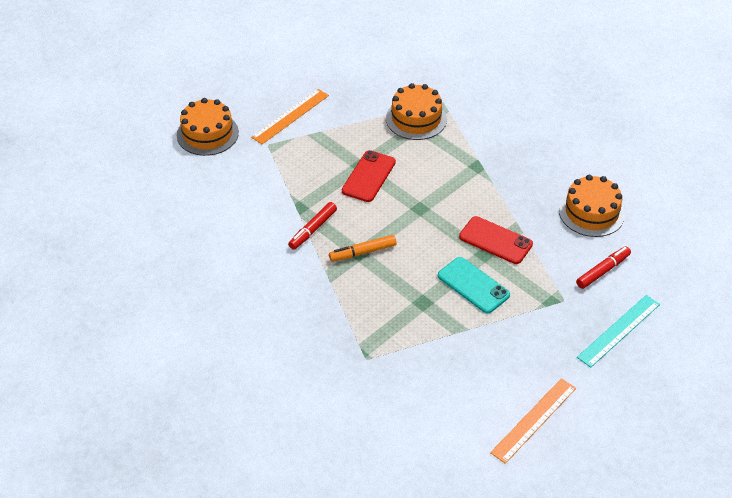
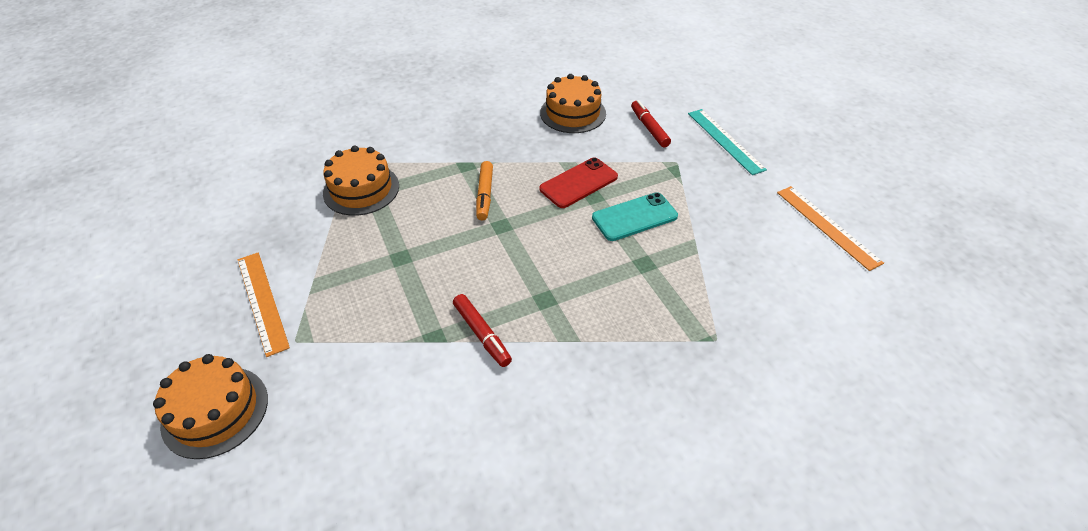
camera: 70 degrees left, 0 degrees up
(362, 252) = (545, 295): orange marker -> orange marker (485, 195)
(369, 176) = (424, 254): red phone -> none

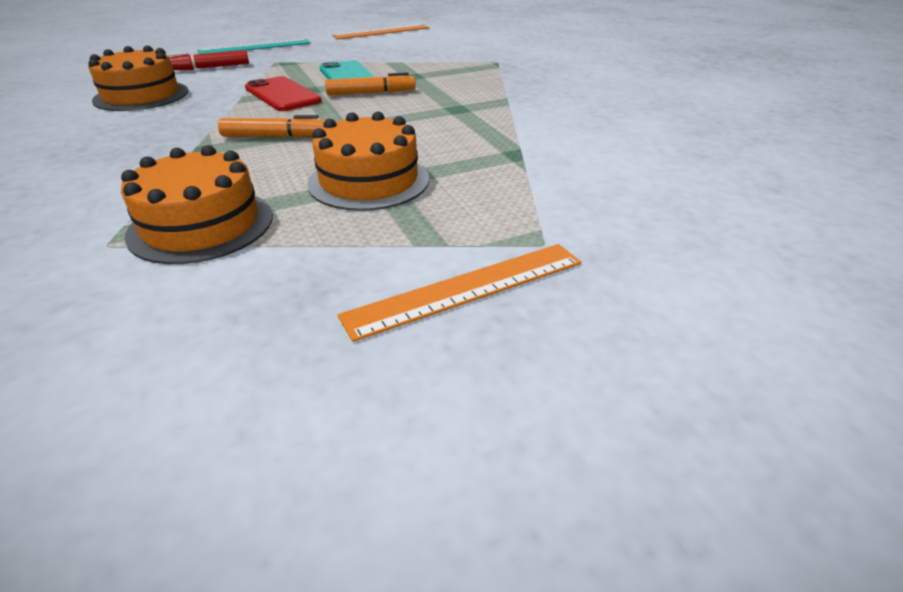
camera: 90 degrees left, 10 degrees down
(215, 411) = (695, 294): orange cake -> orange cake (369, 181)
(482, 334) = (507, 132): red marker -> none
(586, 237) = (371, 93): none -> orange marker

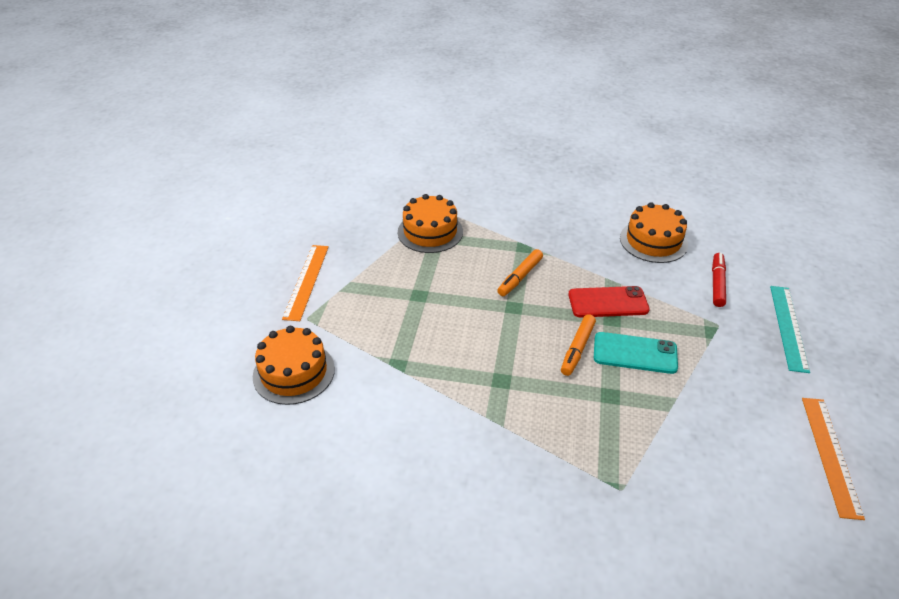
camera: 125 degrees right, 5 degrees up
(369, 181) = (423, 291): orange cake -> orange cake (294, 372)

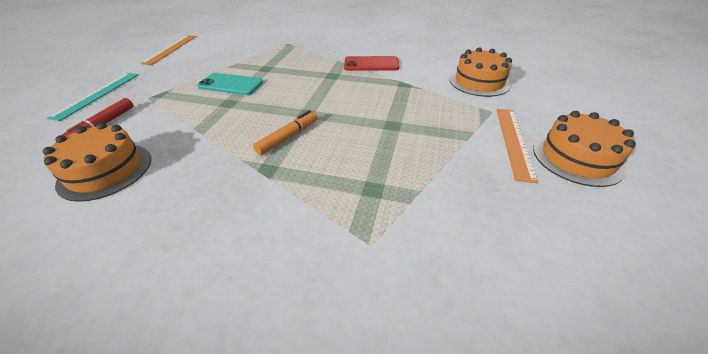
camera: 175 degrees left, 0 degrees up
(430, 232) = (383, 197): orange cake -> orange cake (577, 158)
(577, 349) = (270, 87): orange marker -> none
(608, 302) = (220, 114): red phone -> red phone (371, 64)

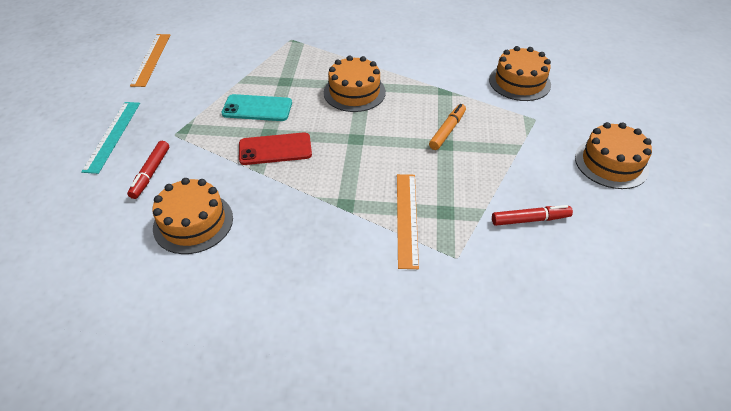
camera: 10 degrees left, 5 degrees up
(288, 137) = (350, 168): orange marker -> orange marker (447, 130)
(321, 79) = (354, 92): none -> orange cake
(371, 64) = (401, 65): red phone -> red phone (275, 149)
(473, 209) = (530, 219): none -> red marker
(514, 141) = (558, 151): orange ruler -> orange ruler (407, 218)

